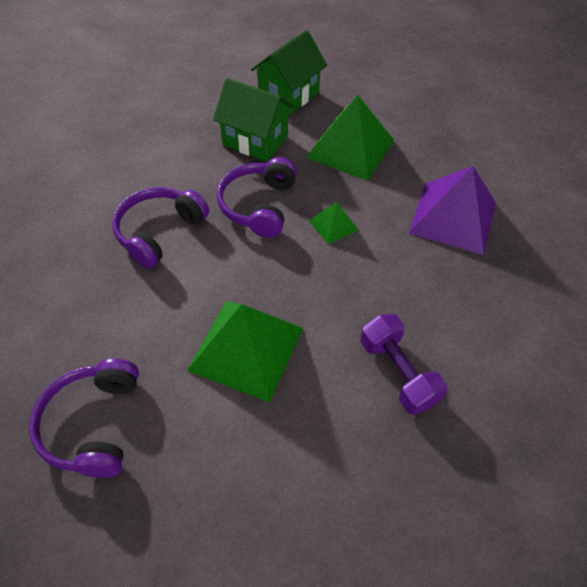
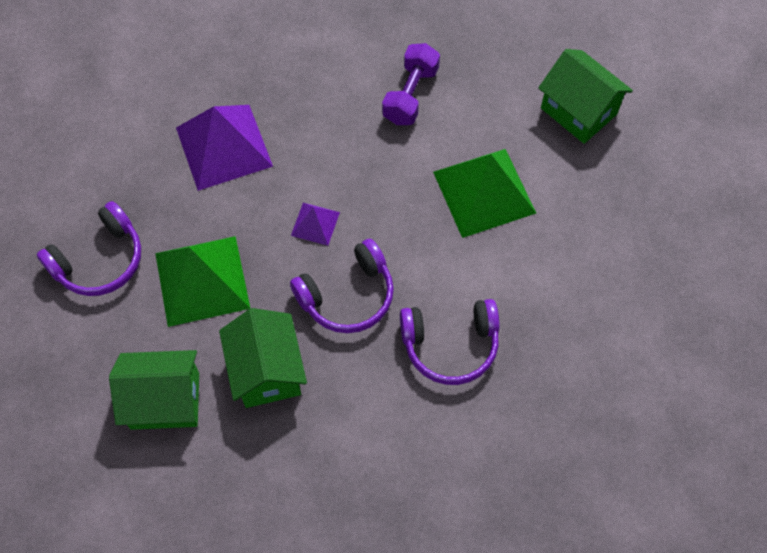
camera: 130 degrees left, 10 degrees up
(93, 424) = (623, 232): purple headphones -> purple headphones (99, 260)
(242, 511) = (578, 111): none -> green house
(333, 225) = (315, 224): green pyramid -> purple pyramid

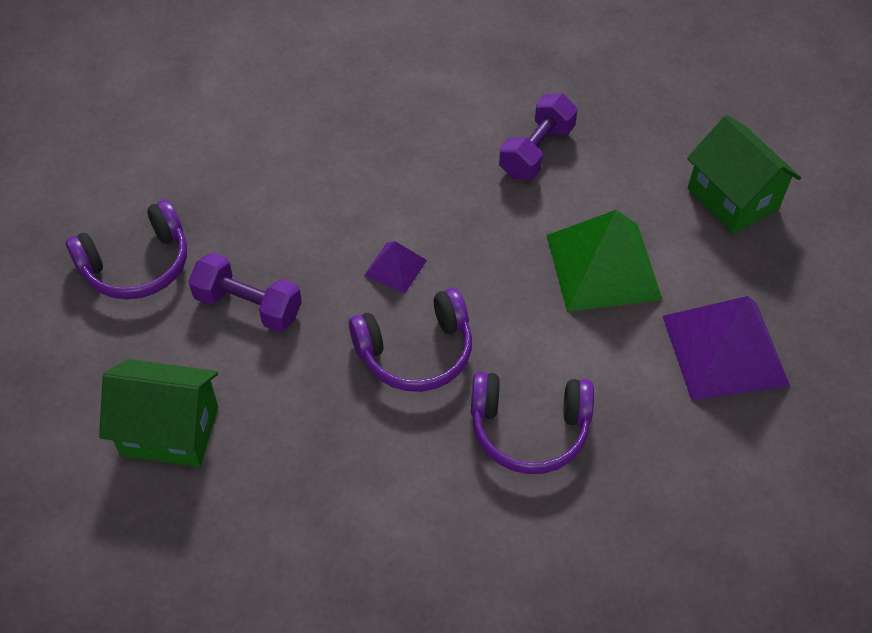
camera: 10 degrees right, 10 degrees down
(202, 280) = (248, 306): green pyramid -> purple dumbbell
(223, 146) = (309, 171): purple pyramid -> purple pyramid (724, 350)
(267, 371) = (299, 419): green house -> none

